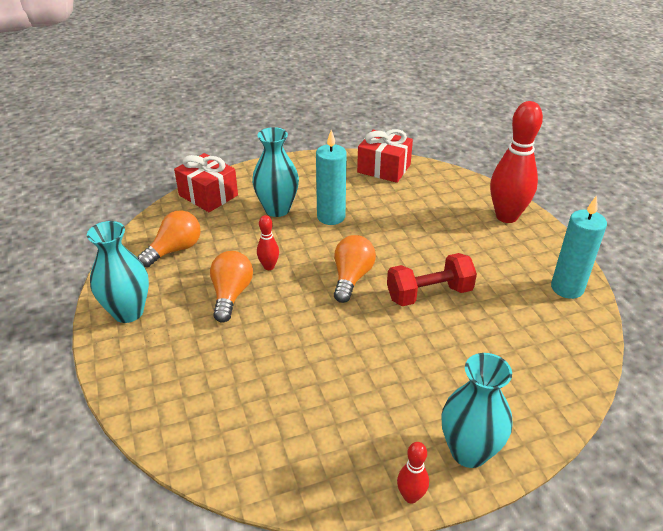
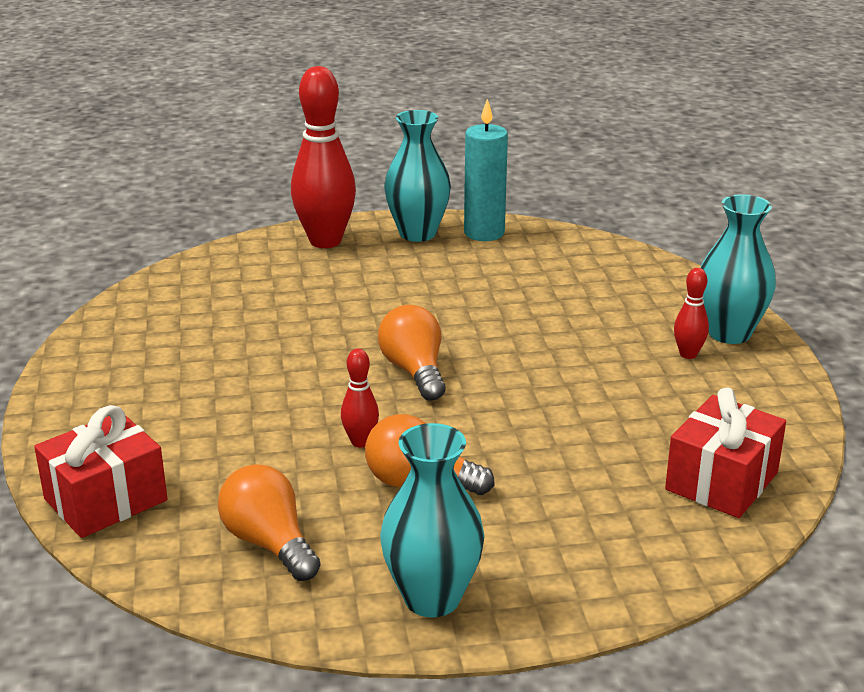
camera: 80 degrees left, 10 degrees down
(277, 209) = (201, 423): turquoise vase -> turquoise vase (417, 233)
(331, 217) = (253, 373): turquoise candle -> none
(351, 277) = (414, 371): orange light bulb -> orange light bulb turned 45 degrees clockwise
(384, 168) = (141, 312): red gift -> red gift (721, 481)
(410, 496) = (790, 375): red bowling pin -> red bowling pin (688, 354)
(429, 294) = (469, 318): red dumbbell -> none

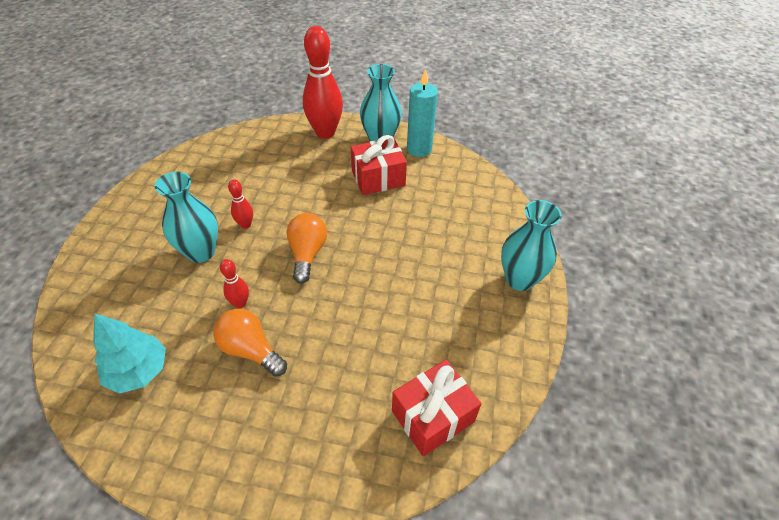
camera: 20 degrees right, 20 degrees up
(105, 500) = (82, 304): red gift -> red gift (378, 178)
(269, 543) = (138, 371): orange light bulb -> turquoise tree
(432, 598) = (194, 454): turquoise vase -> turquoise vase (201, 252)
(688, 354) = (481, 290): red bowling pin -> red bowling pin (245, 225)

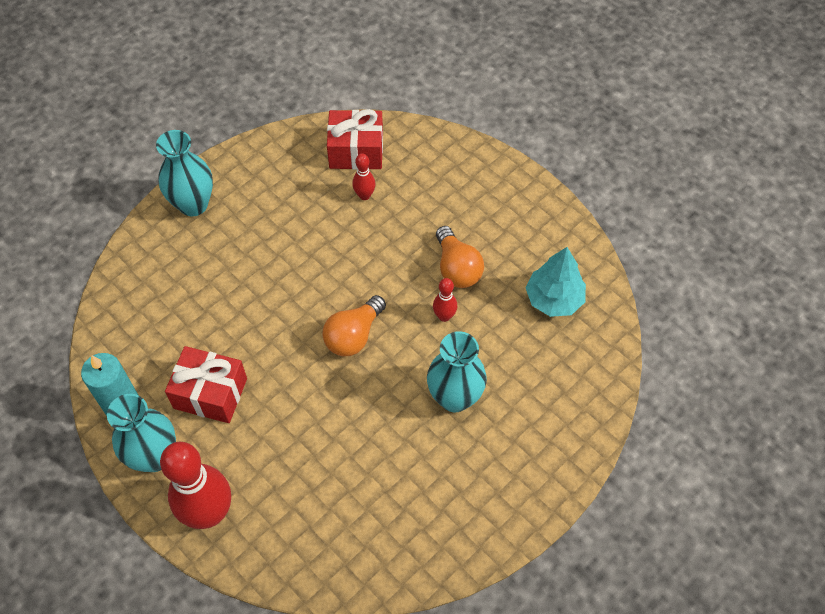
camera: 145 degrees left, 10 degrees up
(245, 225) = (393, 408): red bowling pin -> red bowling pin (364, 195)

